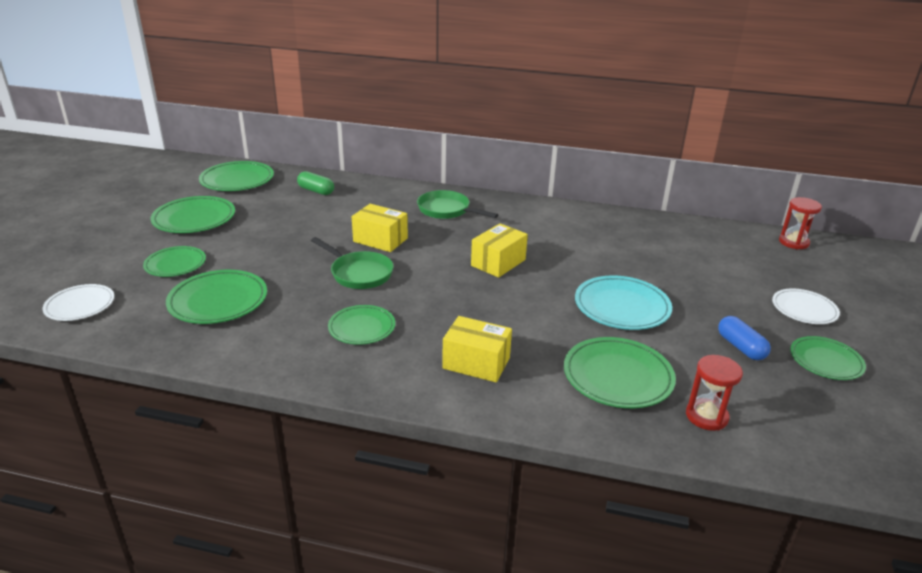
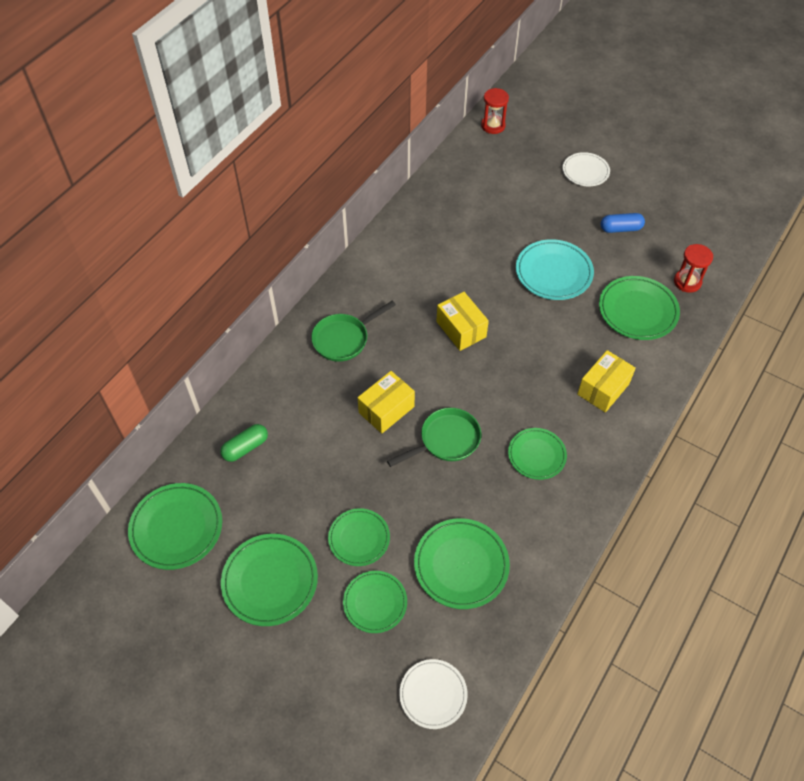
camera: 70 degrees left, 25 degrees up
(825, 361) = (645, 194): green plate -> green plate (359, 538)

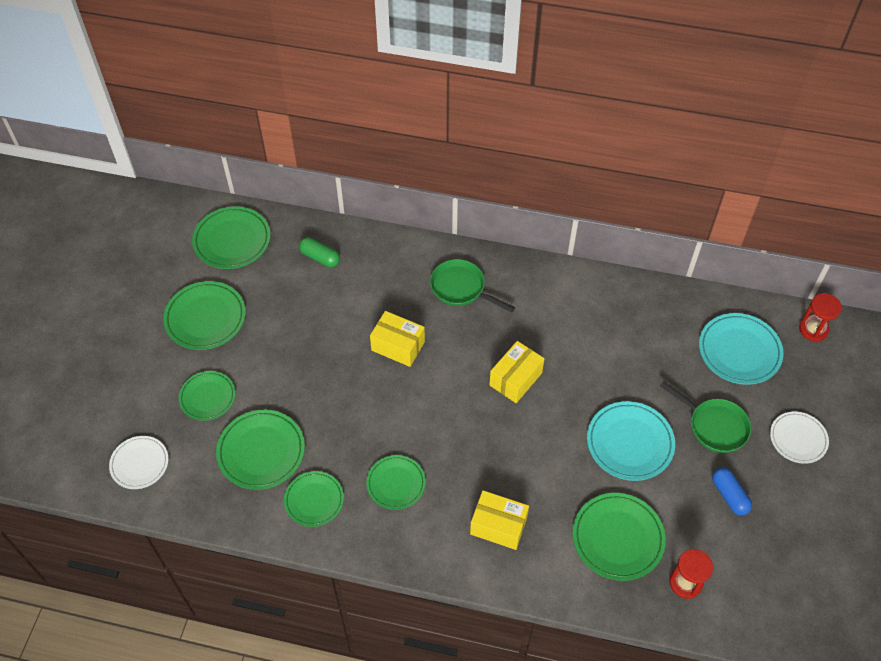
camera: 70 degrees right, 0 degrees up
(359, 538) = (262, 367): green plate -> green plate (314, 500)
(446, 440) = (383, 403): green pan -> green pan (714, 426)
(494, 175) = (739, 351): none -> turquoise plate

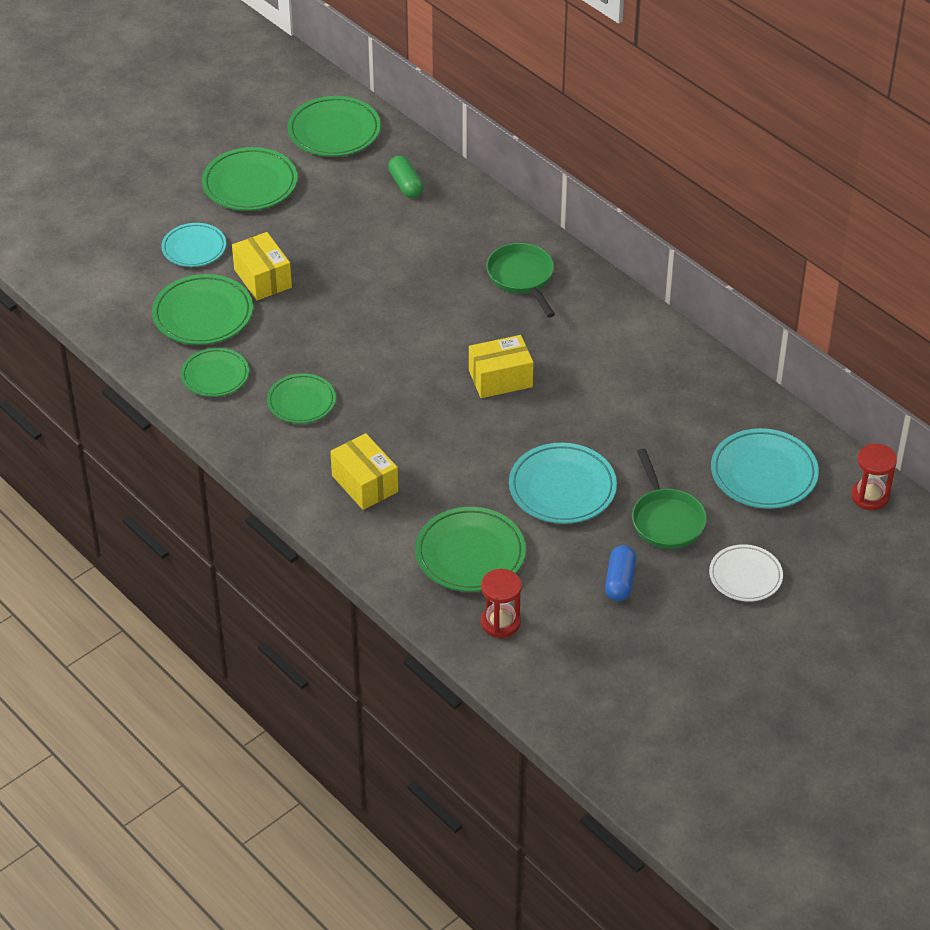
camera: 35 degrees right, 10 degrees down
(139, 464) = (89, 269): white plate -> none
(207, 397) = (194, 248): green plate -> turquoise plate
(398, 346) = (410, 295): yellow box -> yellow box (263, 278)

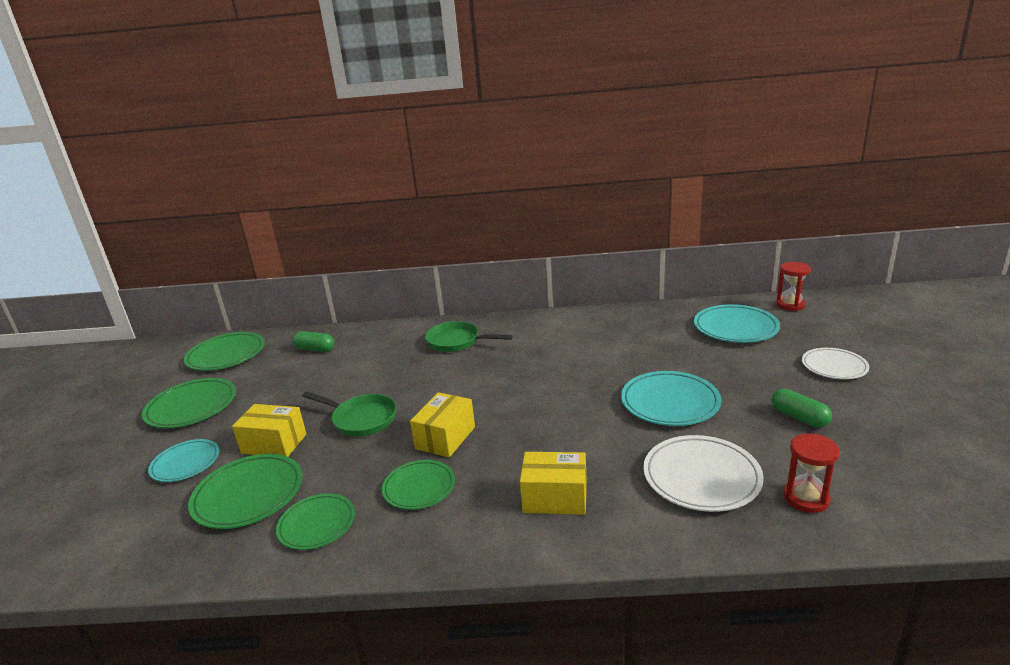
camera: 45 degrees left, 20 degrees down
(470, 554) = (701, 477): green plate -> white plate
(500, 379) = (530, 384): yellow box -> yellow box (445, 438)
(620, 581) = (799, 417): blue capsule -> green capsule
(666, 520) = (747, 375): green pan -> green pan (361, 419)

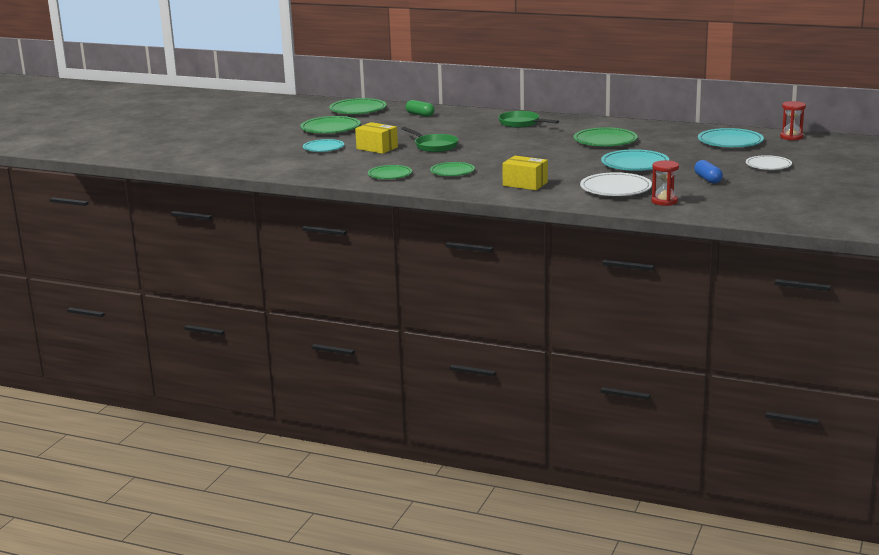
camera: 20 degrees right, 5 degrees down
(248, 495) = (356, 162): green plate -> green plate (605, 141)
(445, 438) = (480, 159): yellow box -> none
(799, 417) = (708, 179): green capsule -> blue capsule

